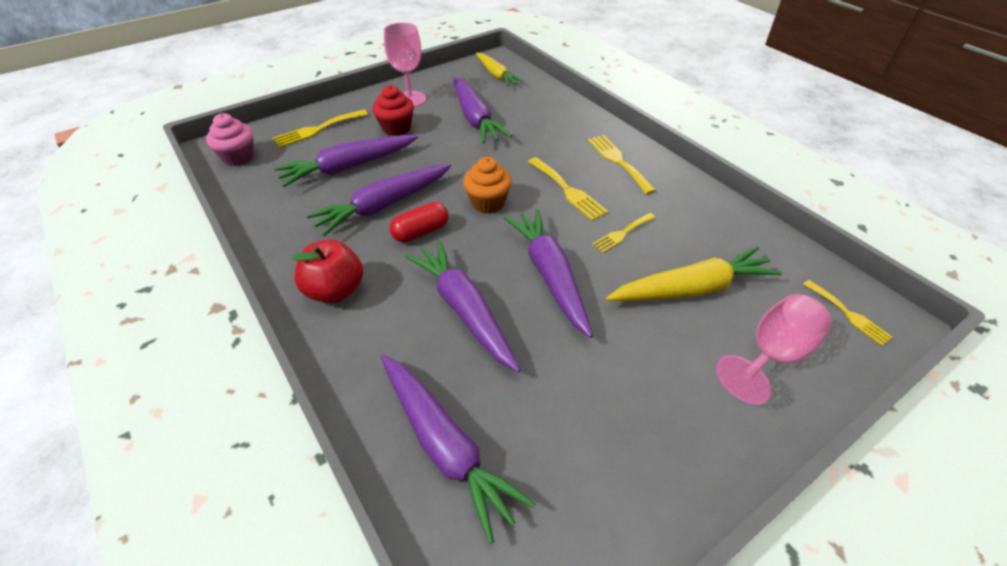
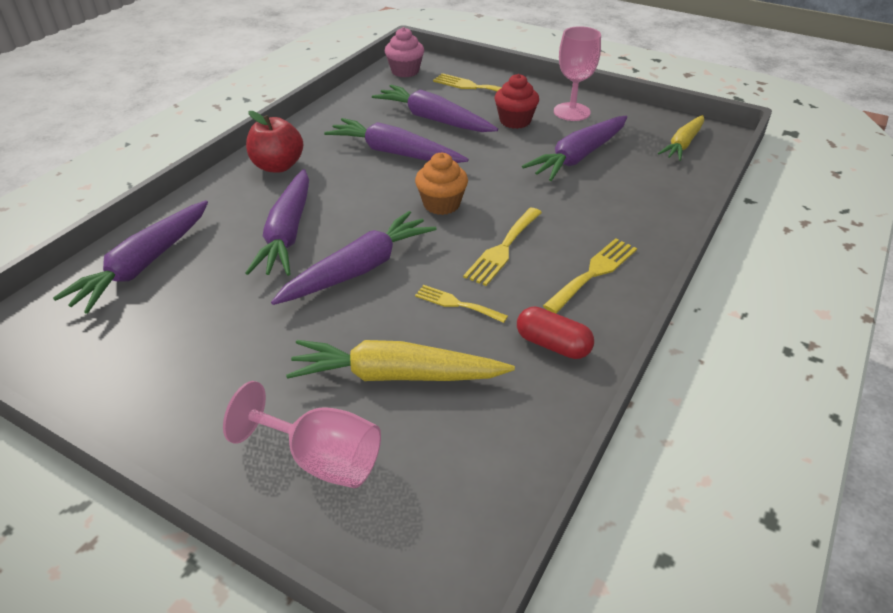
camera: 65 degrees right, 5 degrees down
(421, 232) = (372, 181): red capsule -> red capsule (552, 345)
(464, 310) = (287, 233): purple carrot -> purple carrot turned 150 degrees clockwise
(692, 289) = (396, 375): yellow carrot -> yellow carrot turned 135 degrees clockwise
(848, 314) = (431, 536): yellow fork -> none

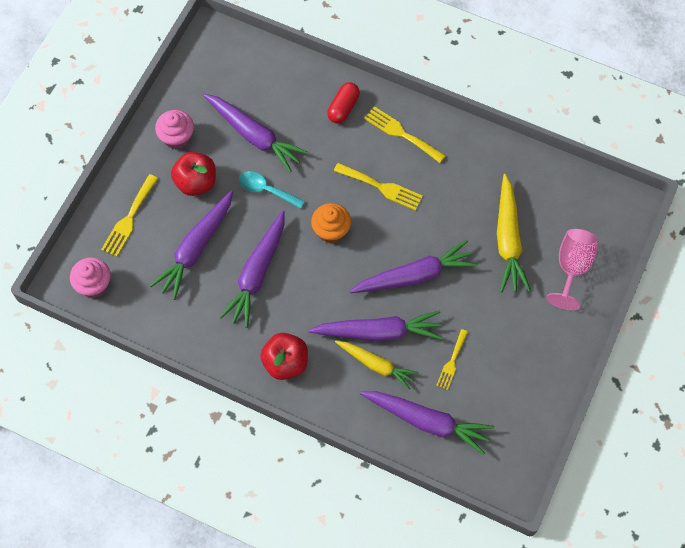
camera: 95 degrees left, 25 degrees up
(359, 269) = (415, 276): purple carrot -> purple carrot turned 120 degrees clockwise
(456, 304) = (442, 212): yellow fork -> yellow fork (452, 362)
(503, 162) = (266, 190): none -> turquoise spoon
(515, 121) = (196, 182): red cupcake -> red apple
(552, 345) = (471, 158): red capsule -> red capsule (343, 108)
(571, 112) = (177, 137): pink goblet -> pink cupcake
(683, 144) = (229, 61): yellow carrot -> yellow carrot (376, 365)

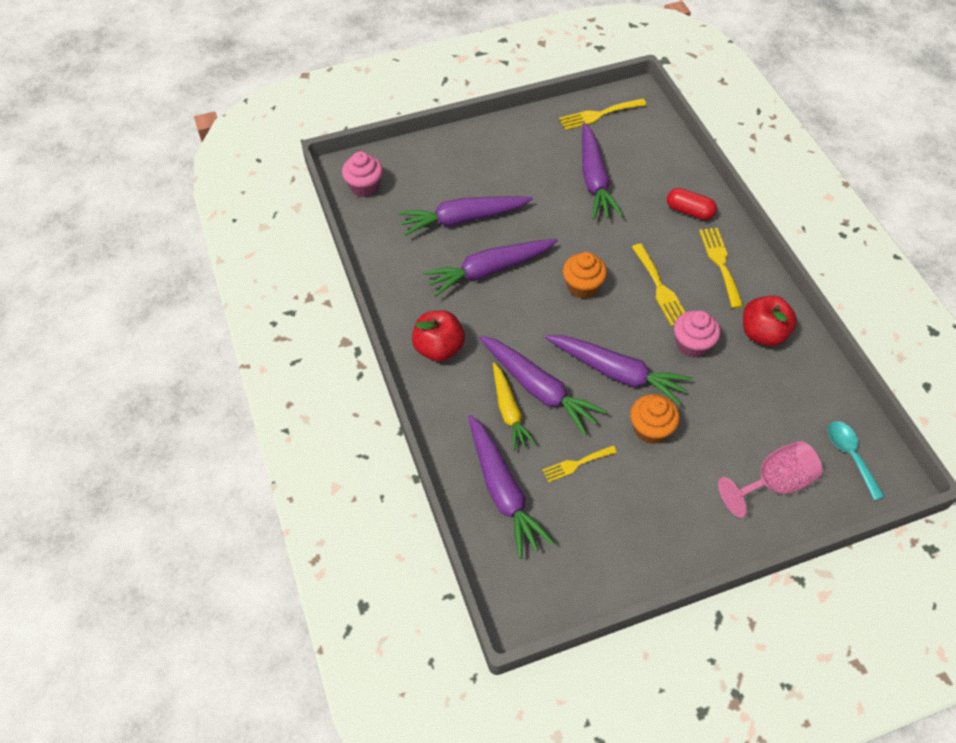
camera: 45 degrees right, 10 degrees down
(129, 219) = (438, 165): yellow fork -> yellow fork (599, 115)
(177, 137) = (533, 140): pink cupcake -> pink cupcake (692, 344)
(196, 182) = (514, 177): red apple -> red apple (762, 333)
(266, 190) = (562, 221): turquoise spoon -> turquoise spoon (850, 456)
(343, 108) = (689, 211): red capsule -> red capsule turned 45 degrees clockwise
(471, 297) = (650, 429): none -> orange cupcake
(508, 240) = (733, 412): yellow carrot -> none

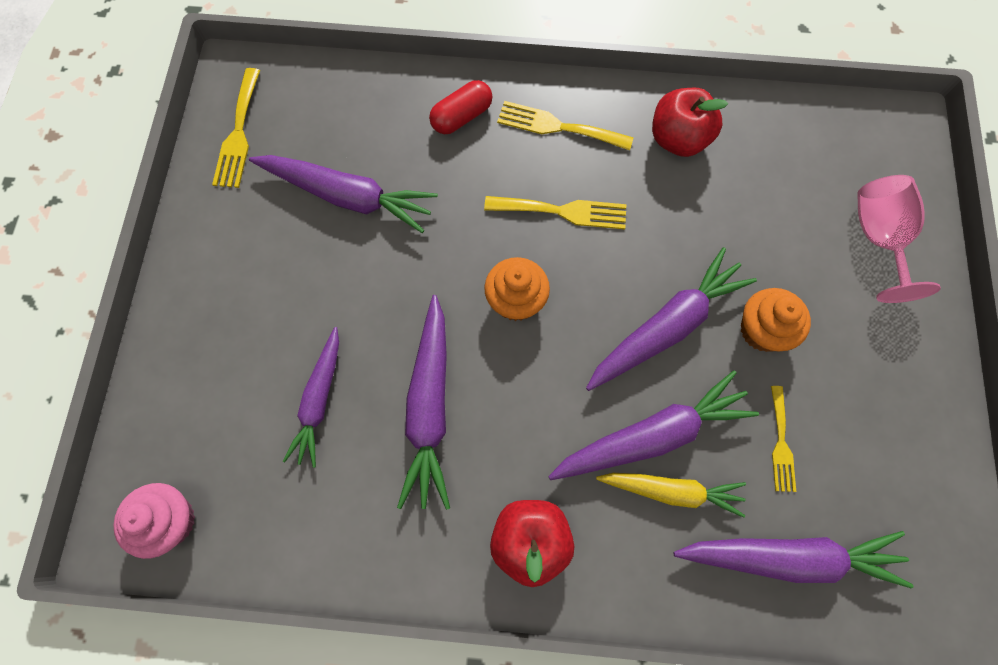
camera: 65 degrees left, 15 degrees up
(463, 219) = (319, 400): purple carrot -> purple carrot, size x0.66
(692, 344) = (661, 221): pink cupcake -> none
(850, 456) = (868, 145): turquoise spoon -> none

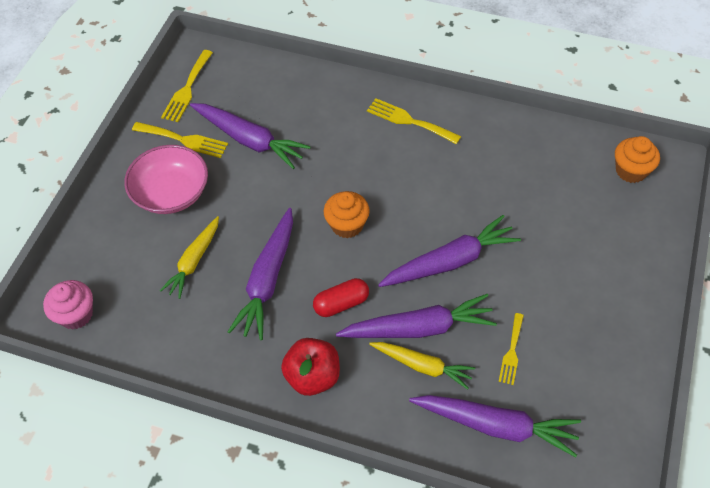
camera: 15 degrees right, 15 degrees down
(259, 300) = (171, 193): none -> pink bowl
(319, 400) = (194, 261): purple carrot -> yellow carrot
(461, 117) = (342, 103): red capsule -> red capsule (341, 303)
(562, 211) = (396, 175): yellow fork -> yellow fork (184, 140)
(678, 139) = (494, 143): red apple -> none
(762, 330) = (519, 277): orange cupcake -> orange cupcake (631, 171)
(878, 238) = (625, 233): pink goblet -> none

